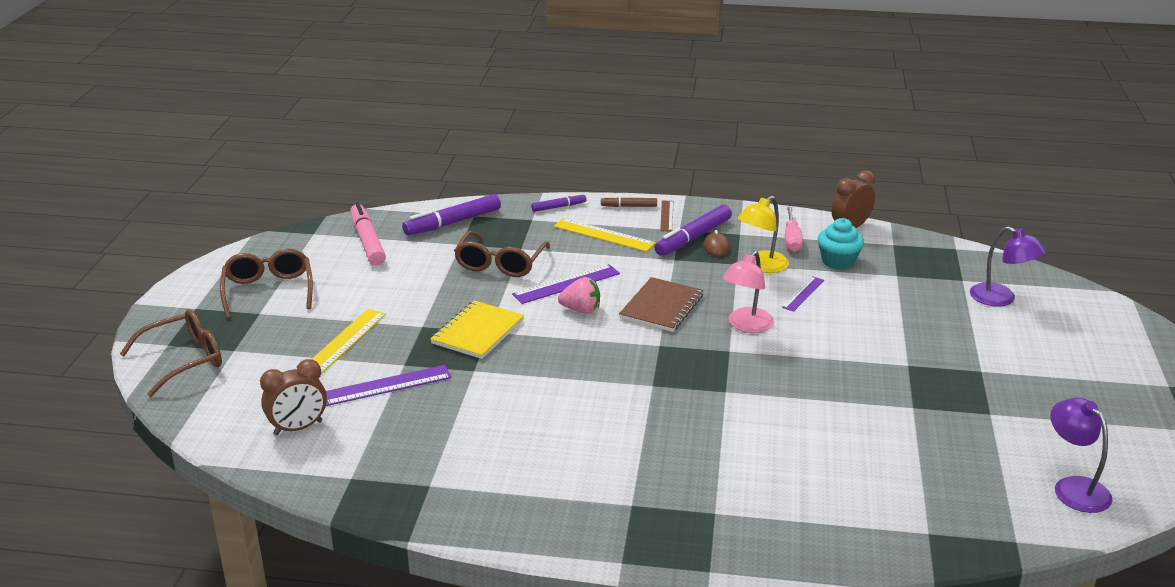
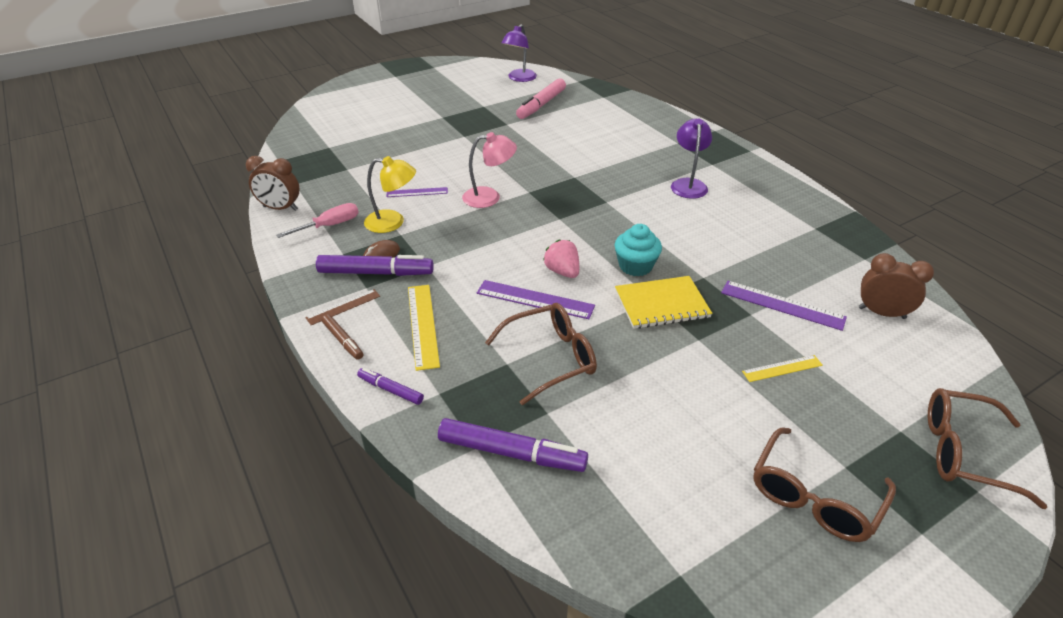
camera: 130 degrees left, 10 degrees up
(344, 341) = (782, 368): yellow ruler -> yellow ruler, size x0.62
(367, 241) = (632, 498): pink marker -> pink marker (541, 105)
(661, 307) = (509, 239): brown notebook -> none
(838, 261) = (349, 195): turquoise cupcake -> turquoise cupcake (635, 266)
(1001, 299) = (344, 130): purple lamp -> purple lamp (688, 184)

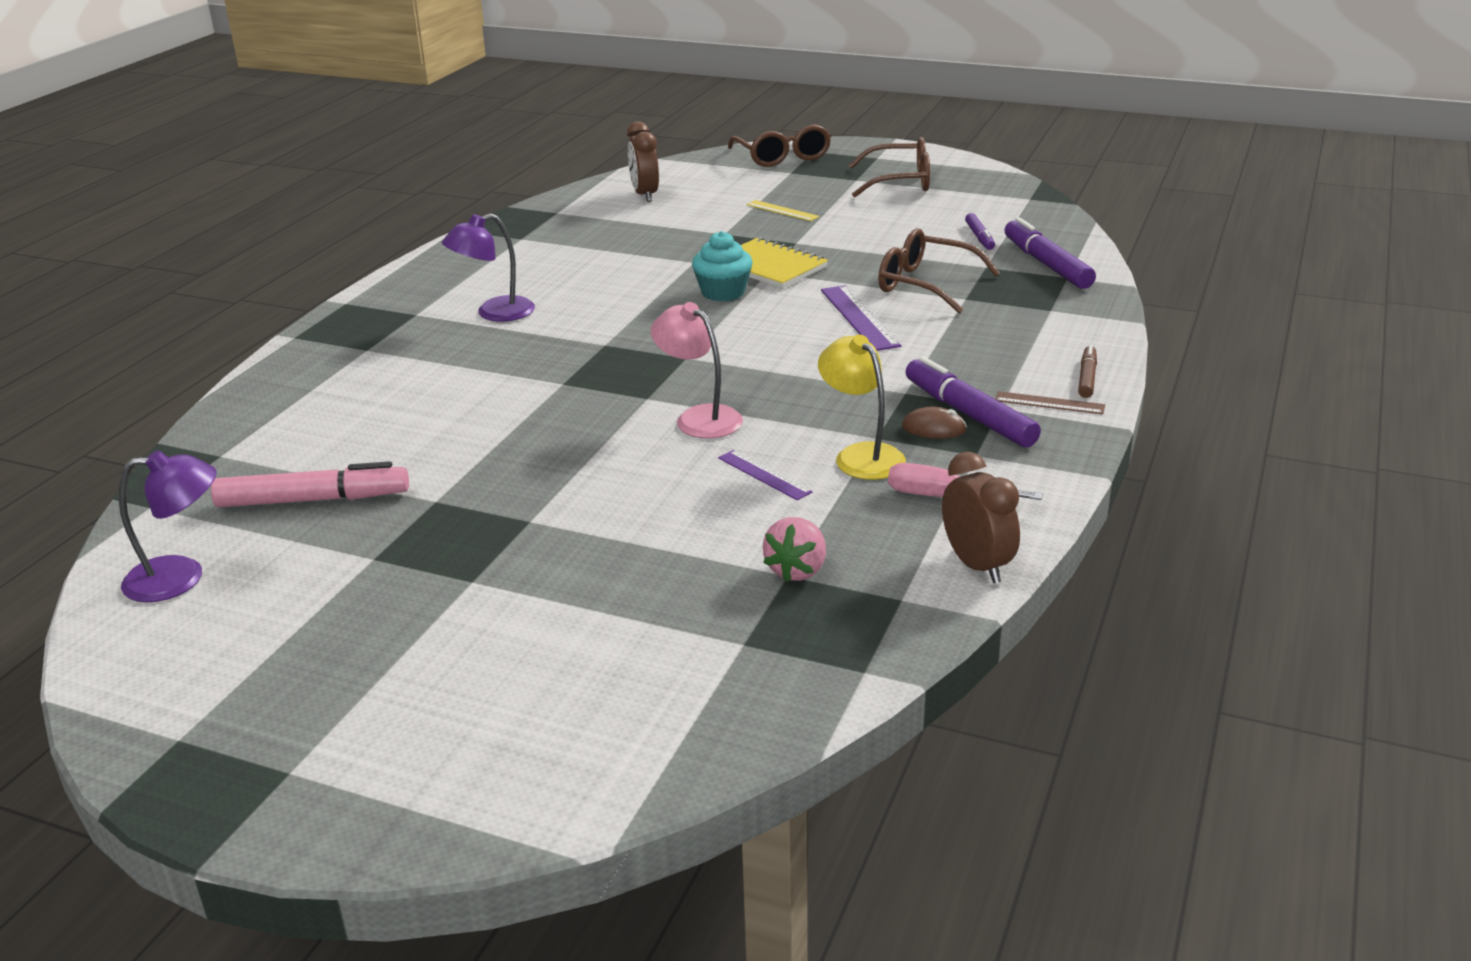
camera: 125 degrees left, 10 degrees down
(390, 390) = (1089, 329): purple marker -> purple marker (979, 237)
(422, 325) = (993, 351): yellow ruler -> none
(562, 272) = (791, 321): pink strawberry -> pink strawberry (797, 570)
(782, 305) = (690, 226): purple ruler -> none

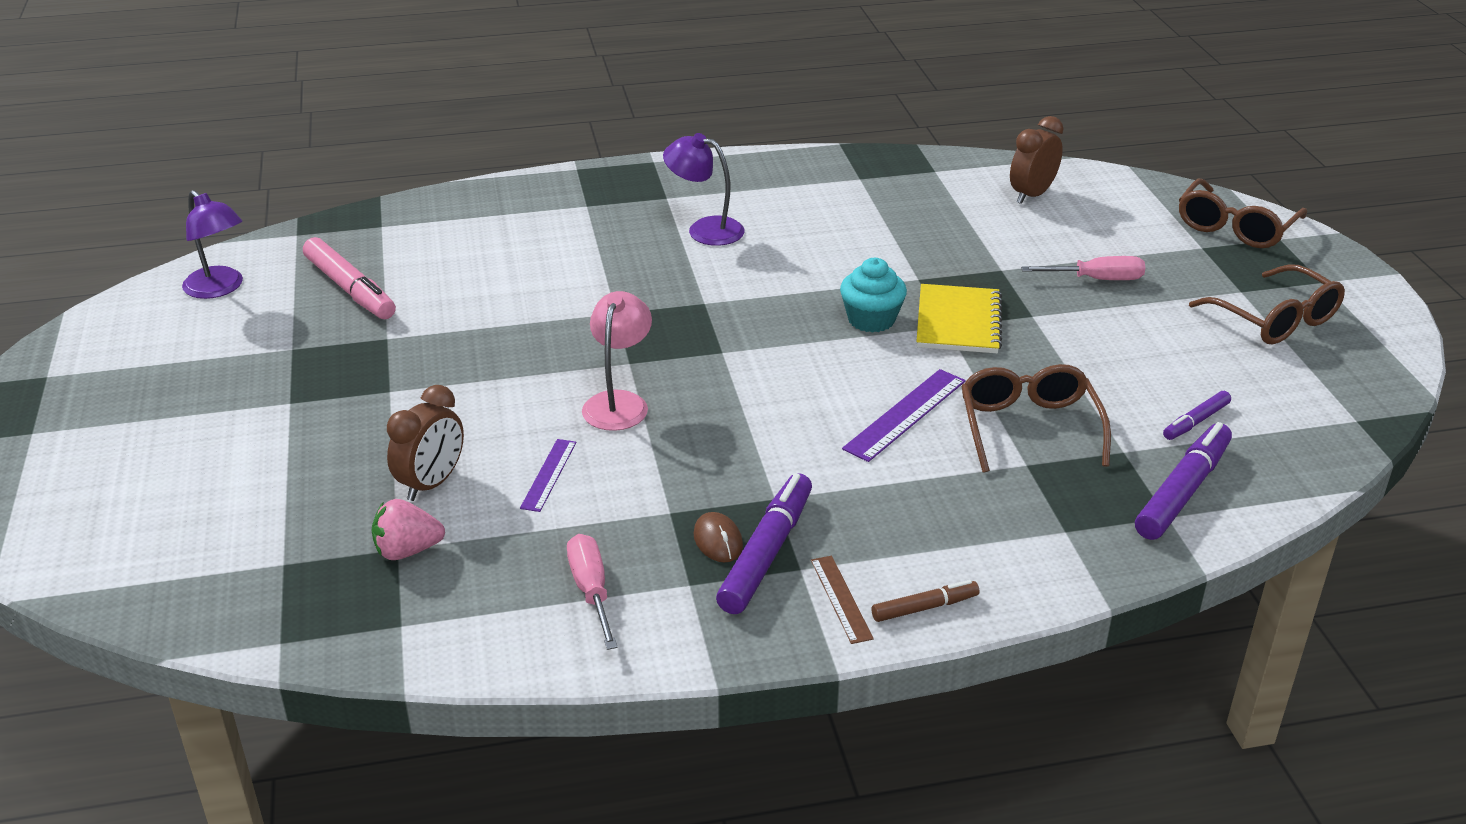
camera: 55 degrees right, 5 degrees up
(782, 211) = (1097, 279): yellow ruler -> pink screwdriver
(861, 455) = (628, 515): yellow lamp -> none
(977, 565) = (485, 652): brown clock -> brown clock (431, 484)

